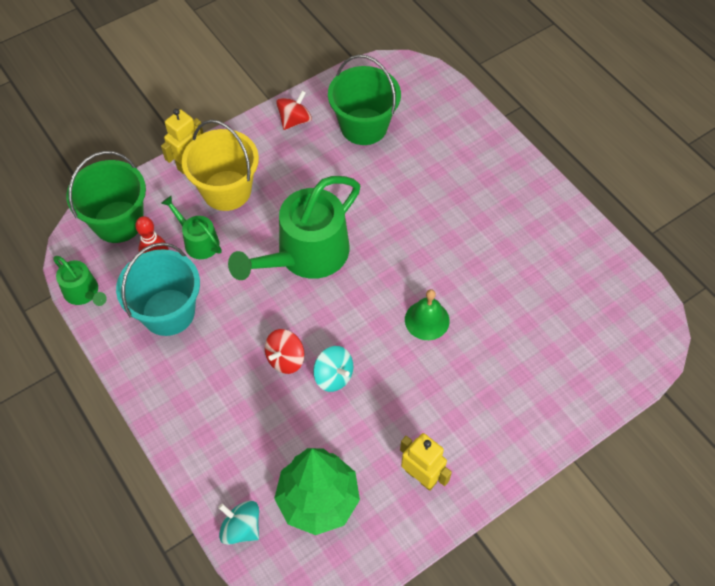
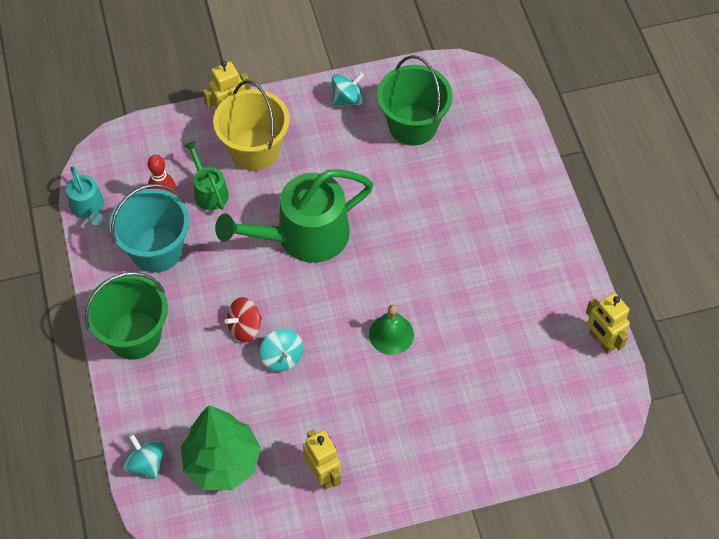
camera: 20 degrees right, 0 degrees up
(83, 292) = (88, 207): green watering can -> turquoise watering can
(118, 222) = (143, 150): green bucket -> green bucket (134, 335)
(294, 120) = (347, 99): red spinning top -> turquoise spinning top
(616, 265) = (601, 341): none -> yellow robot

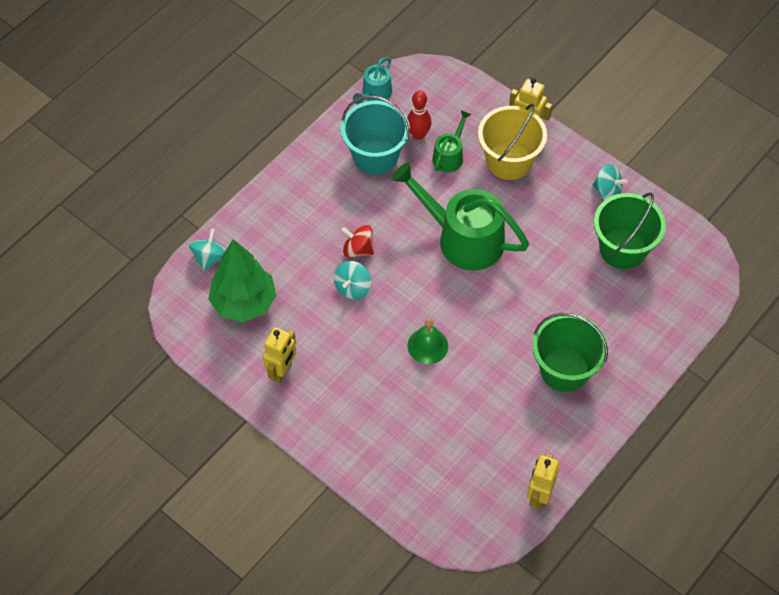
camera: 55 degrees right, 0 degrees up
(134, 335) = (299, 187): green bucket -> green bucket (564, 370)

